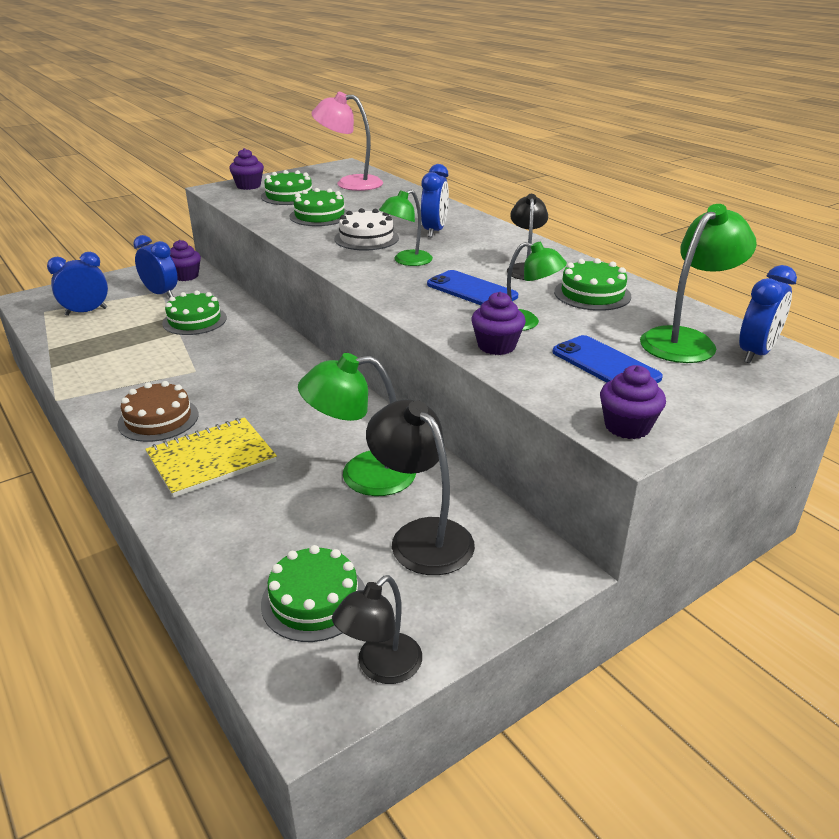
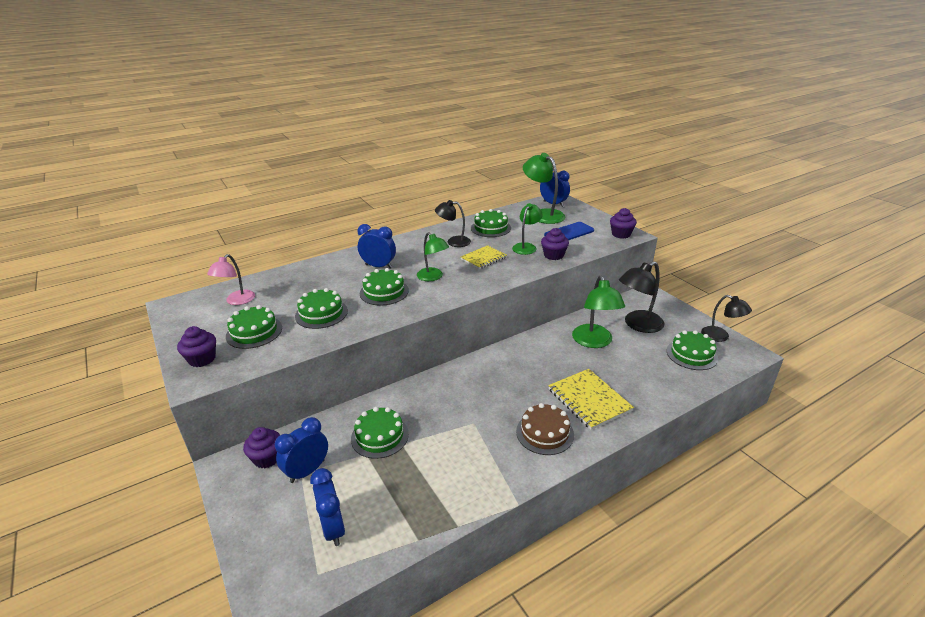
camera: 85 degrees left, 0 degrees up
(350, 183) = (237, 301): pink lamp -> pink lamp, size x0.65
(366, 238) = (384, 292): white cake -> green cake
(471, 290) = (483, 258): blue phone -> yellow notebook

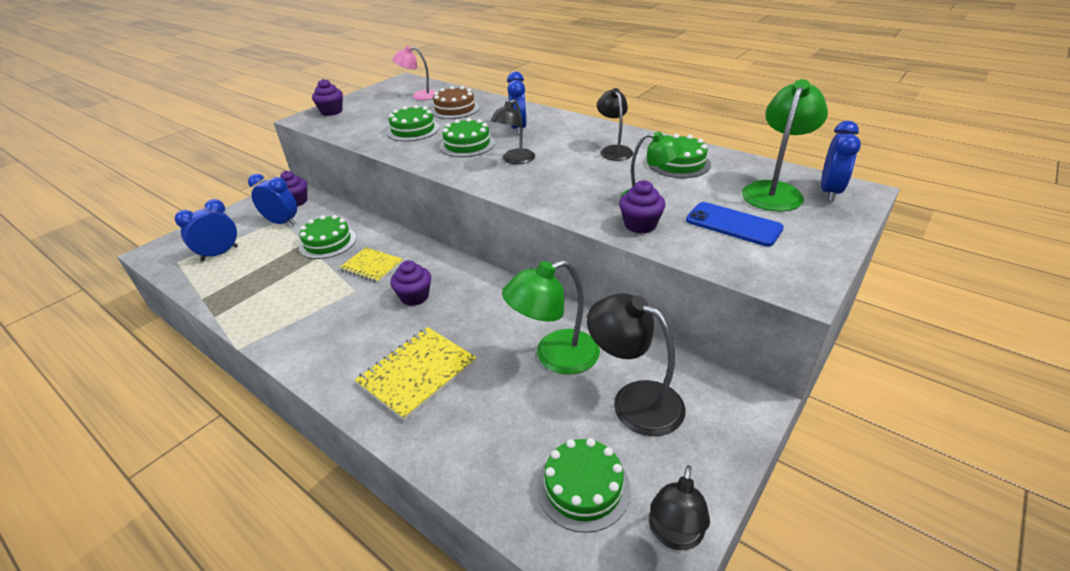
camera: 70 degrees right, 5 degrees up
(254, 332) = (374, 115): green cake -> none
(433, 277) = (515, 160): green lamp -> black lamp
(483, 258) = (585, 177): yellow notebook -> yellow notebook (372, 266)
(545, 433) = (347, 346): brown cake -> brown cake (455, 109)
(621, 234) = (788, 276): purple cupcake -> purple cupcake (414, 297)

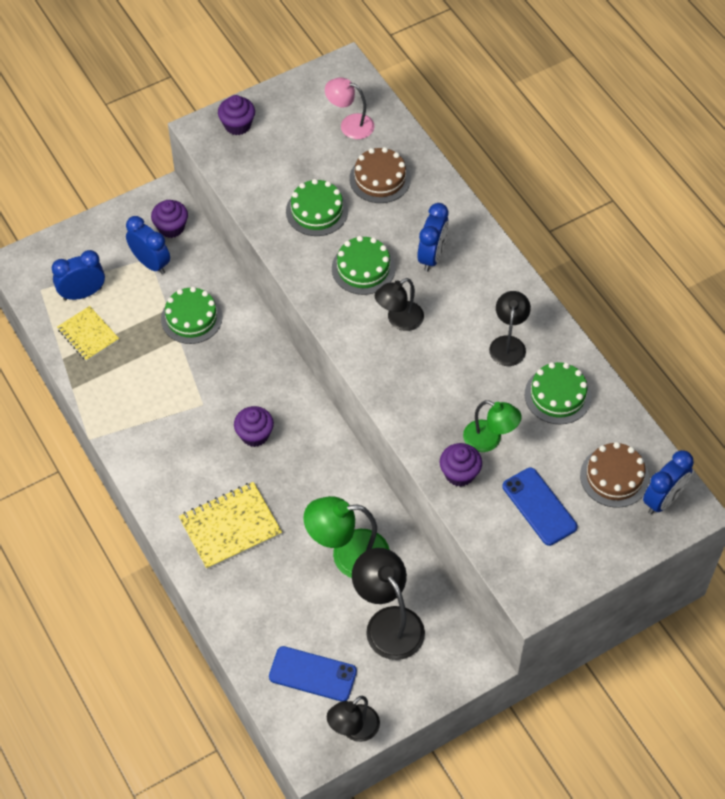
camera: 20 degrees right, 20 degrees up
(372, 266) = (227, 374): yellow notebook -> yellow notebook (88, 335)
(583, 487) = (312, 674): green cake -> blue phone
(774, 191) = (614, 477): green lamp -> brown cake

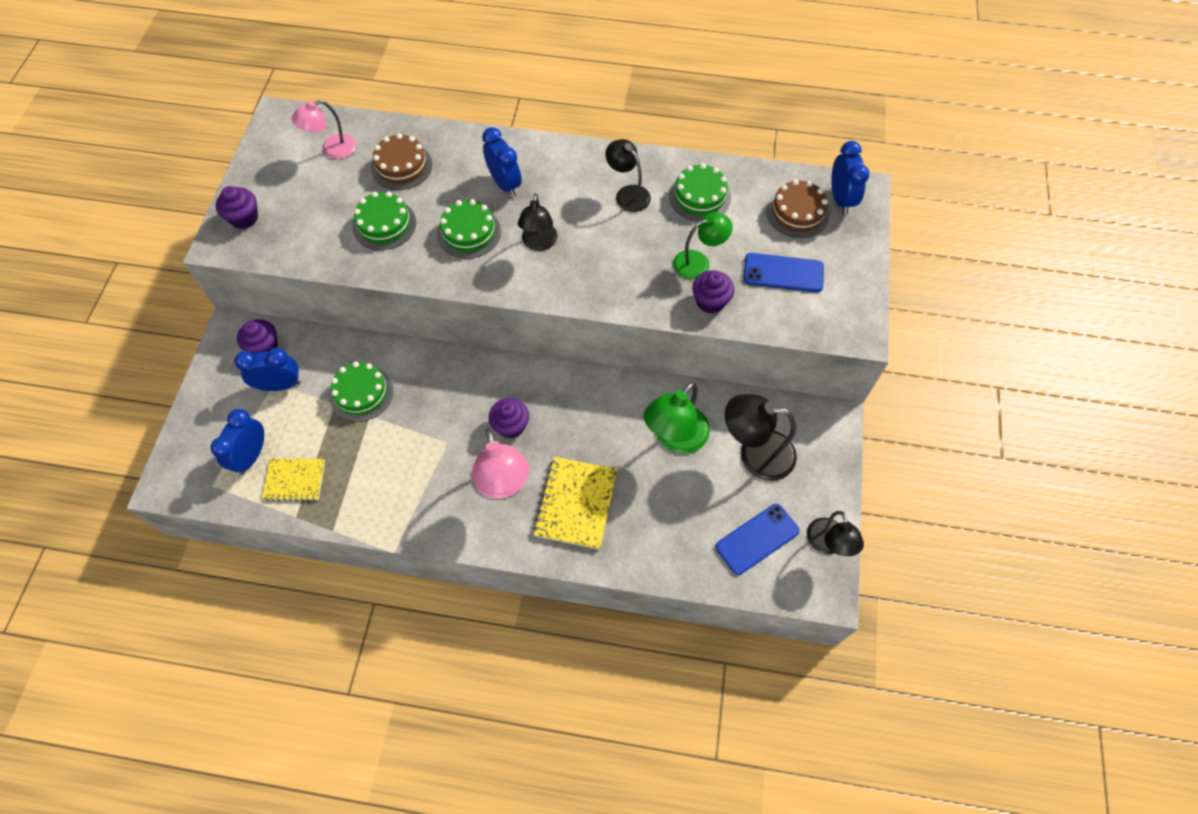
camera: 50 degrees left, 5 degrees up
(202, 467) = (503, 484): none -> pink lamp

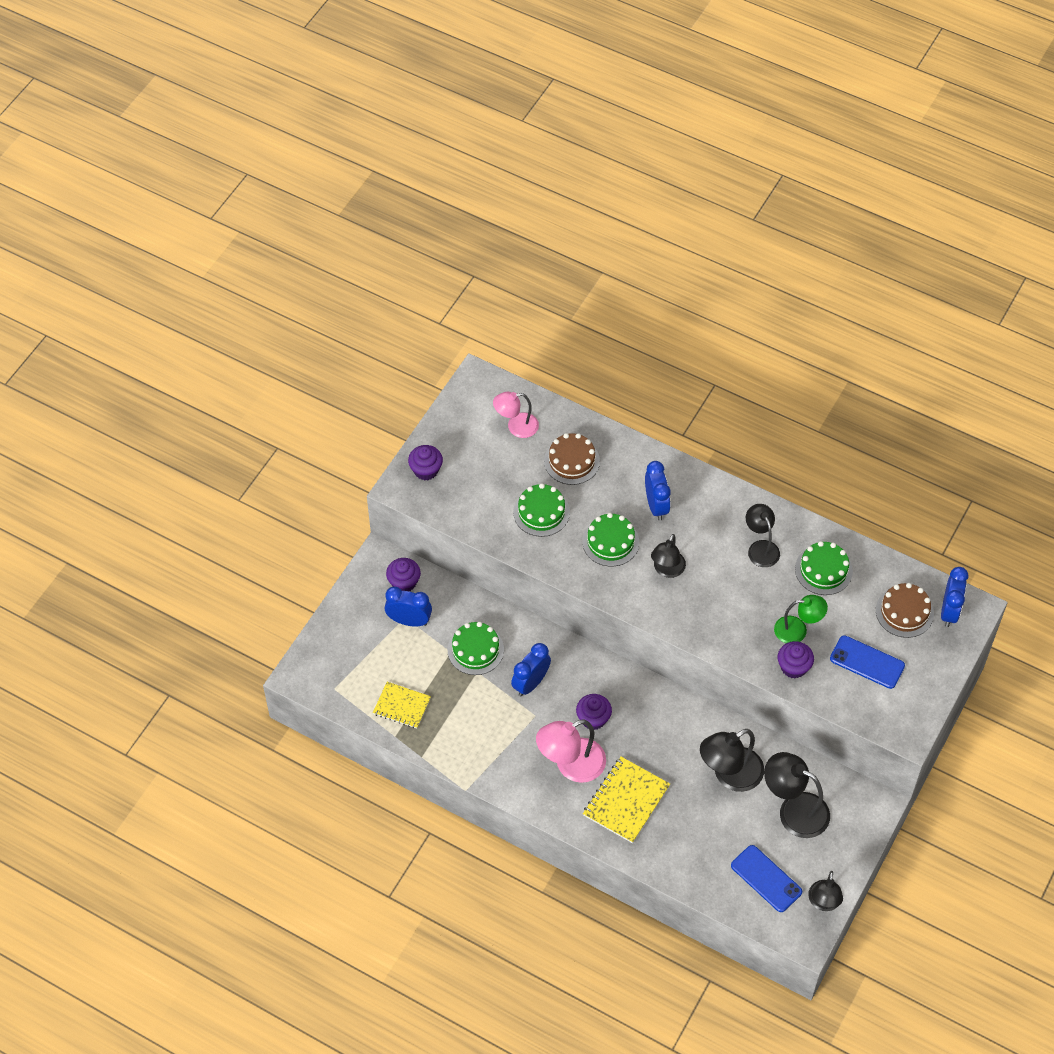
camera: 20 degrees right, 5 degrees down
(251, 456) = (371, 674): blue clock -> blue clock (530, 683)
(503, 484) = (571, 765): pink lamp -> pink lamp turned 60 degrees clockwise
(675, 438) = (729, 775): green lamp -> black lamp
(757, 539) = (766, 879): blue phone -> blue phone turned 60 degrees clockwise

